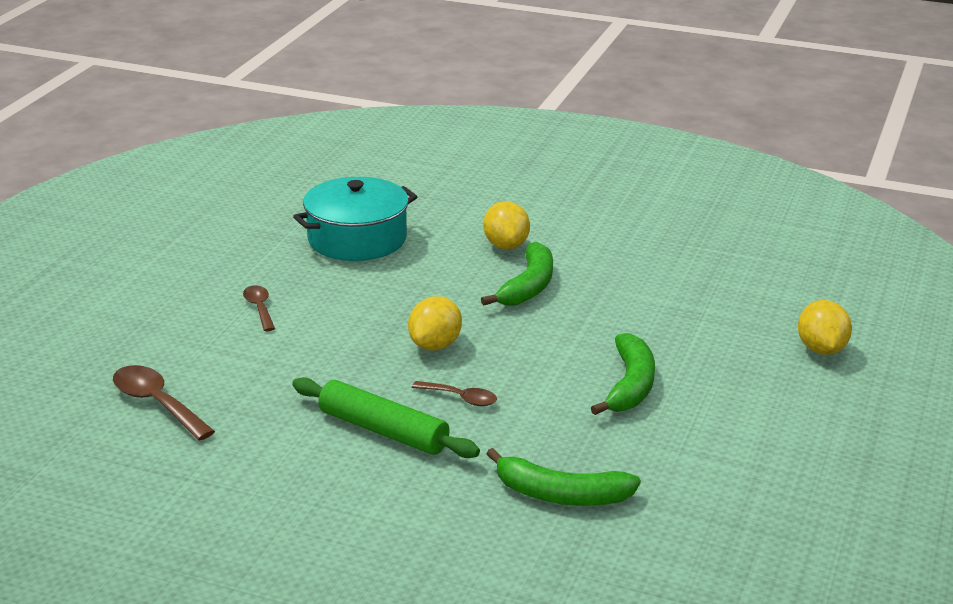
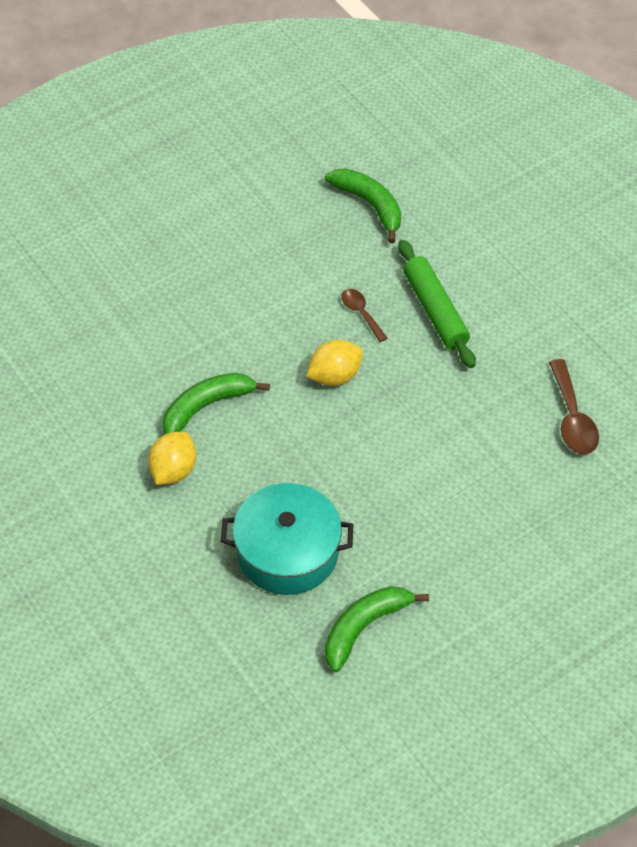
camera: 145 degrees left, 25 degrees up
(259, 308) = (434, 493): brown spoon -> none
(630, 385) = (240, 266): green banana -> green banana (364, 627)
(821, 349) = (79, 231): yellow lemon -> none

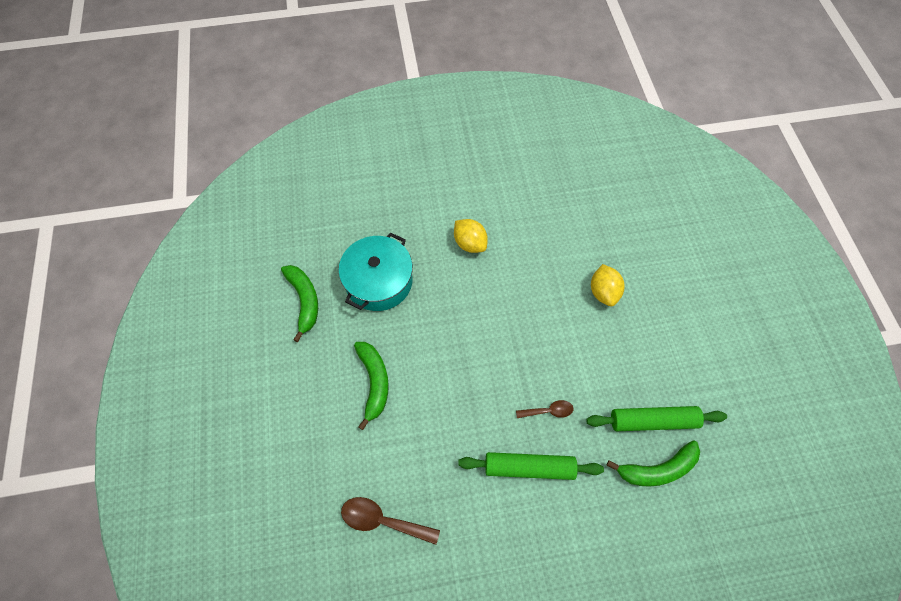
camera: 115 degrees right, 10 degrees up
(206, 406) = (510, 279): green banana -> green banana (374, 382)
(318, 221) = (653, 421): none -> green rolling pin
(334, 376) = (499, 367): yellow lemon -> yellow lemon (603, 292)

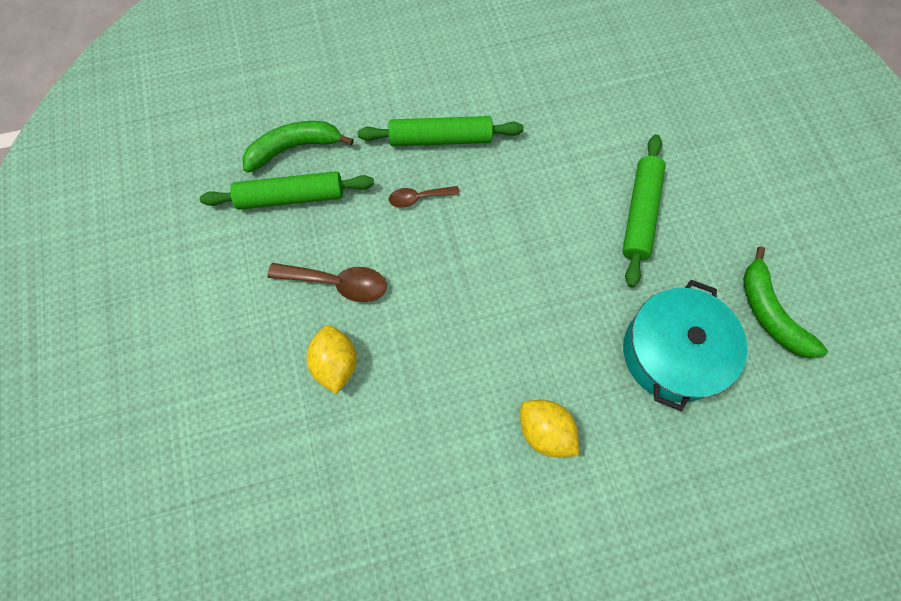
camera: 175 degrees right, 5 degrees up
(374, 382) = (640, 214): green banana -> green rolling pin
(383, 520) = (593, 81): brown spoon -> brown spoon (337, 283)

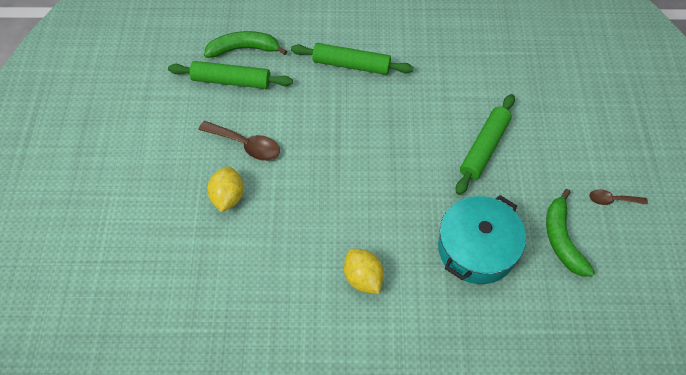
camera: 15 degrees right, 10 degrees down
(419, 198) = (322, 101): brown spoon -> brown spoon (612, 200)

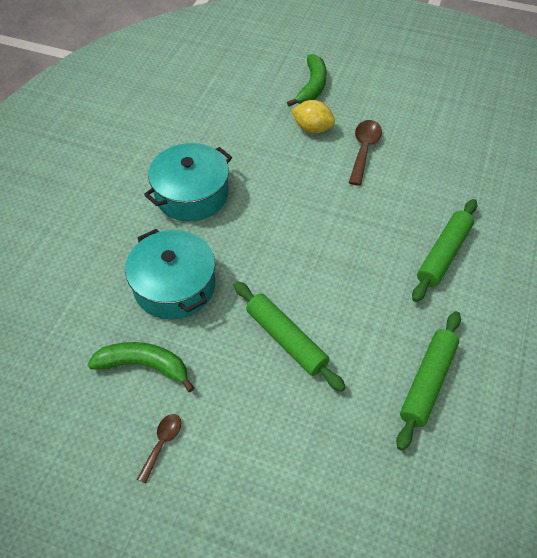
camera: 110 degrees right, 5 degrees down
(231, 81) = (446, 155): green rolling pin -> green rolling pin (427, 382)
(244, 49) = (488, 172): green banana -> green banana (312, 86)
(245, 145) = (364, 150): brown spoon -> brown spoon turned 150 degrees clockwise
(363, 278) = (192, 194): yellow lemon -> turquoise pot

